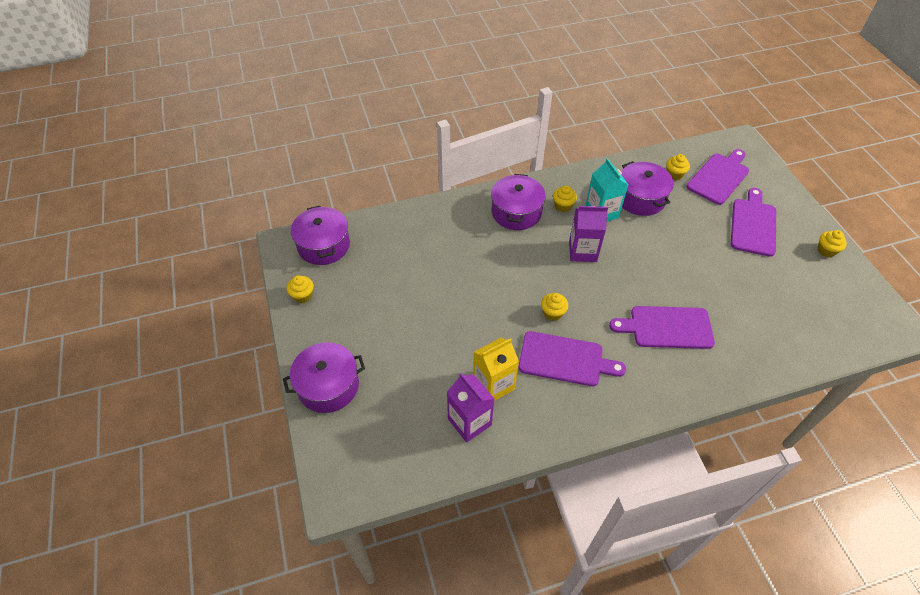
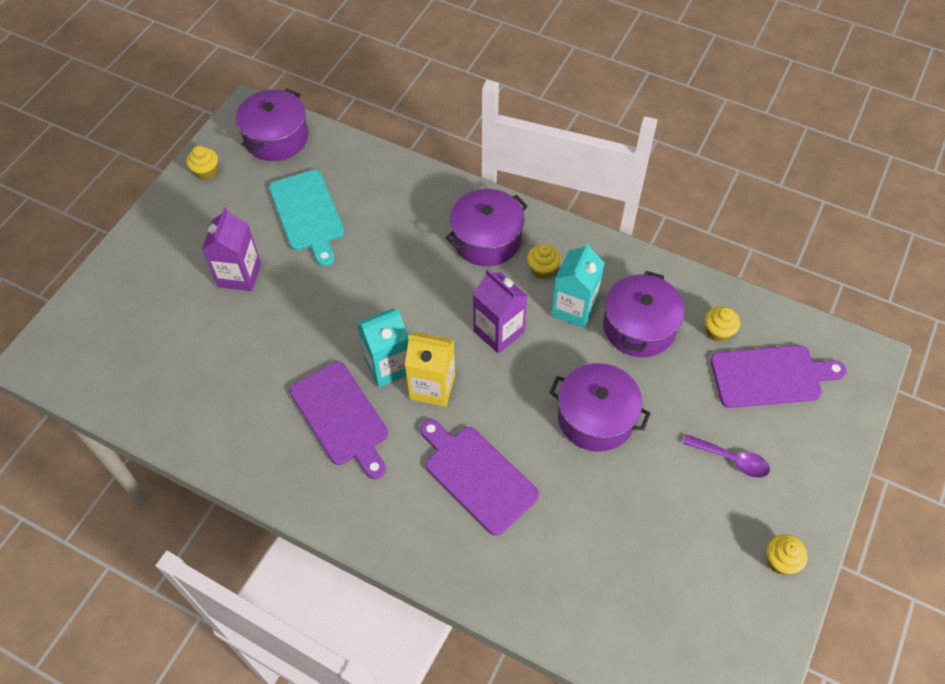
camera: 45 degrees right, 5 degrees up
(328, 386) = (133, 267): purple pot -> purple pot (596, 417)
(400, 272) = (307, 214): none -> turquoise cutting board
(469, 422) = (195, 396): purple carton -> purple carton (239, 275)
(493, 385) = (253, 383): yellow carton -> yellow carton (432, 387)
(552, 313) = (388, 366): yellow cupcake -> turquoise carton
(753, 225) = (731, 459): purple cutting board -> purple spoon

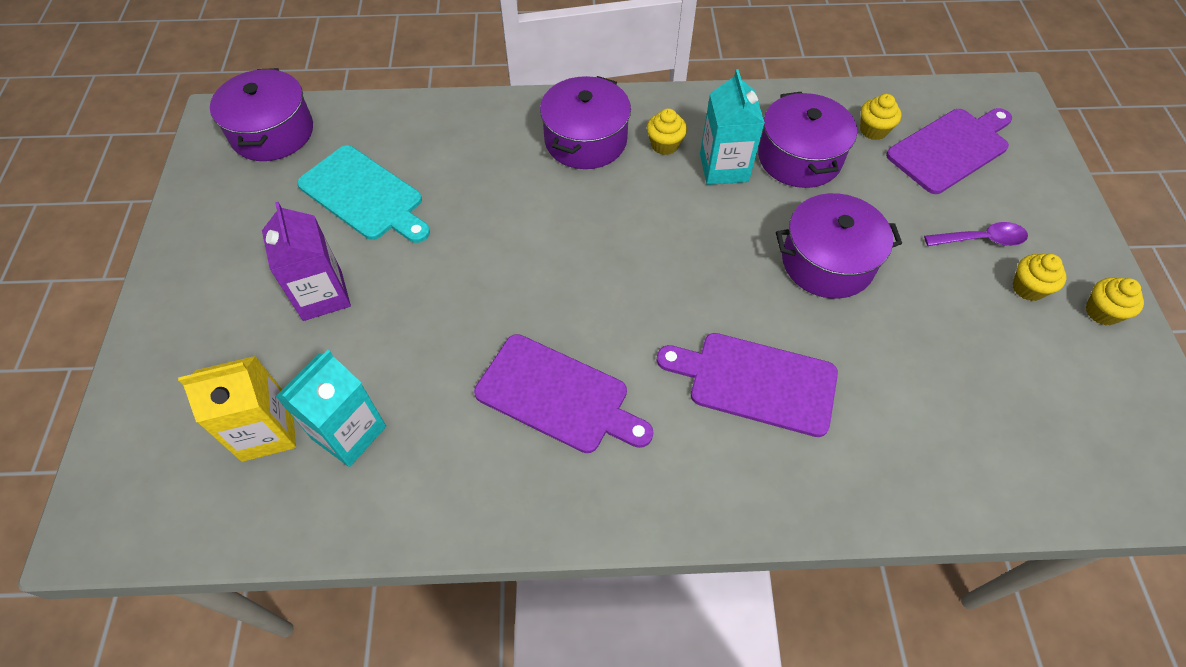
camera: 30 degrees left, 0 degrees up
(206, 172) = (205, 201): yellow cupcake -> yellow cupcake (1028, 288)
(388, 366) = (572, 313): turquoise carton -> turquoise carton (349, 432)
(432, 387) = (637, 312): yellow carton -> yellow carton (267, 431)
(498, 331) = (665, 223): purple carton -> none

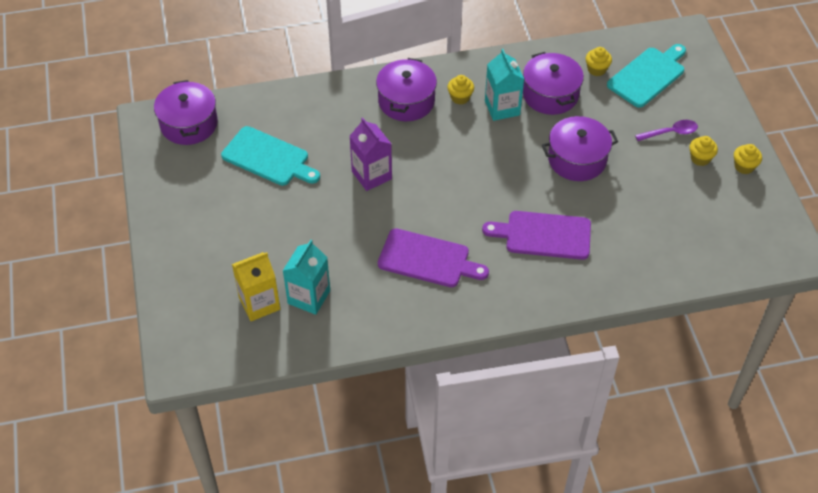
camera: 10 degrees left, 5 degrees down
(322, 295) = (264, 223): purple carton -> purple carton (371, 175)
(950, 149) = (648, 76): purple cutting board -> turquoise cutting board

